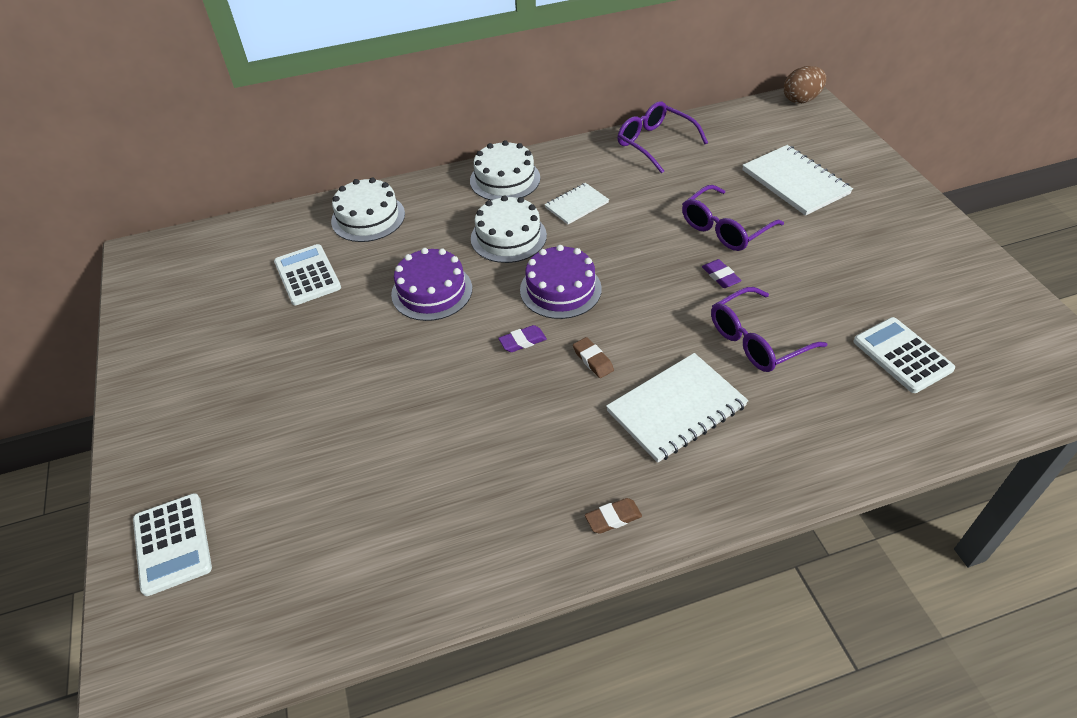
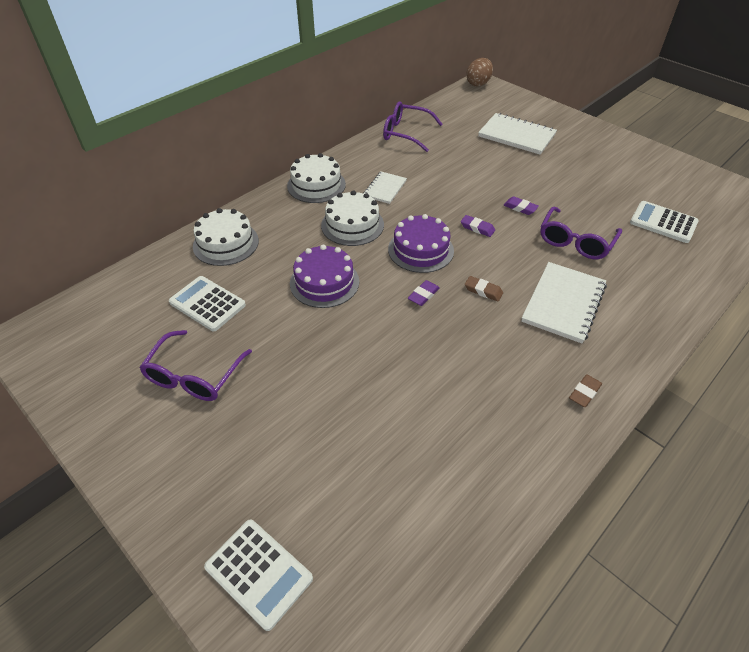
camera: 30 degrees left, 0 degrees up
(646, 285) = (477, 228): none -> purple eraser
(724, 228) = (497, 176): purple glasses -> purple glasses (194, 376)

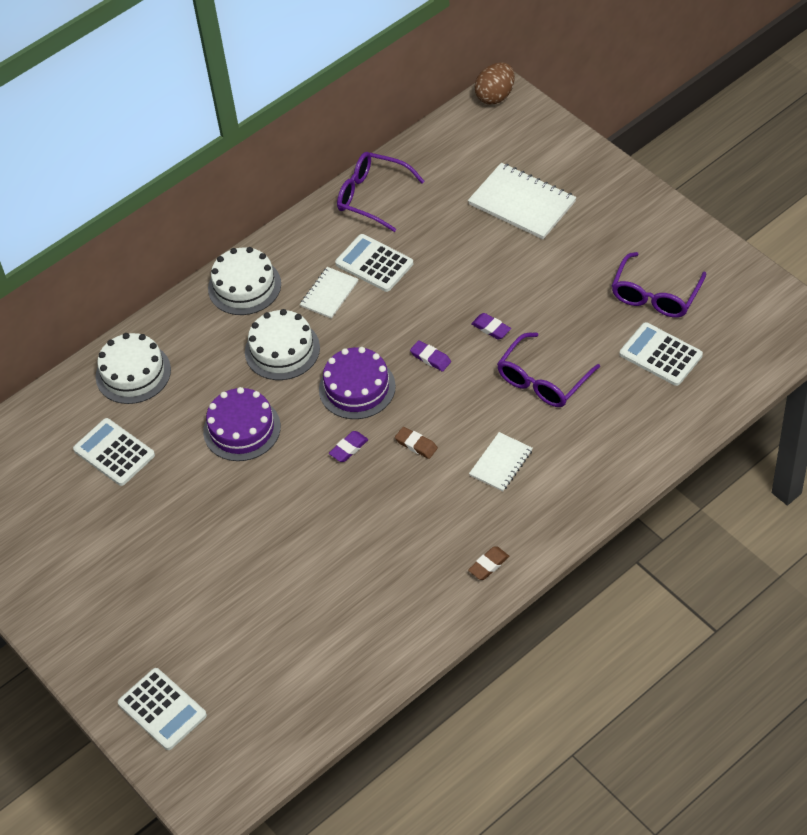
camera: 10 degrees right, 5 degrees up
(194, 376) = (103, 534): purple glasses -> purple glasses (655, 295)
(416, 170) = (374, 264): none -> white calculator
(563, 303) = (501, 463): white notebook -> white notebook, size x0.59

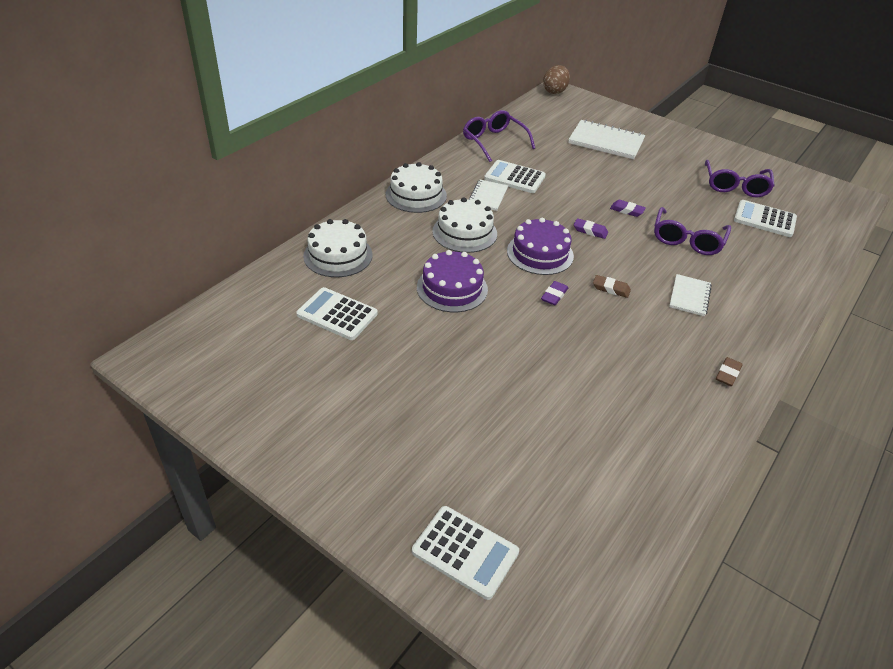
camera: 20 degrees left, 10 degrees down
(372, 196) = (493, 141): purple glasses -> purple glasses turned 45 degrees clockwise

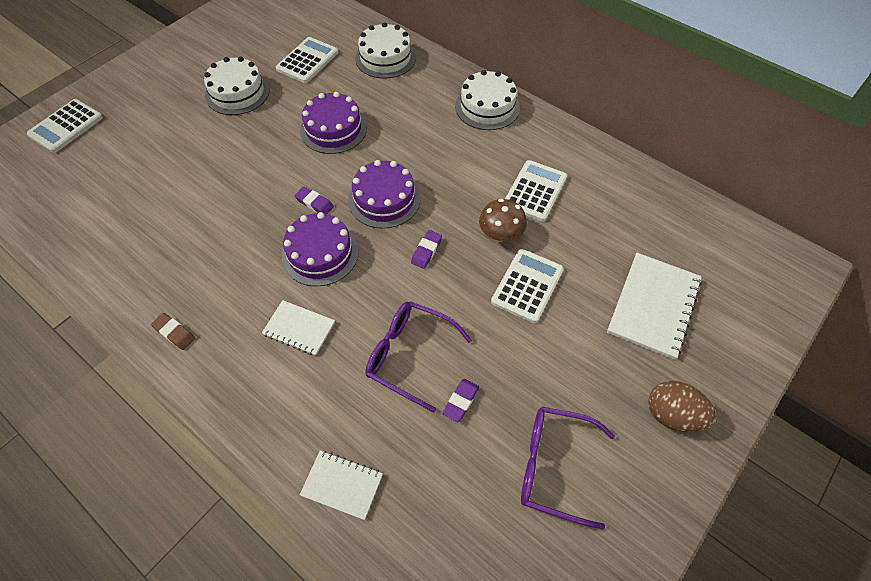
camera: 95 degrees right, 15 degrees up
(464, 232) = (421, 141): white cake -> white cake (237, 92)
(488, 196) = (491, 164): white notebook -> white notebook (342, 485)
(493, 141) = (619, 177): purple glasses -> none
(554, 91) = (800, 262): brown egg -> brown egg (672, 415)
(562, 195) = (501, 234): none -> brown mushroom
(611, 289) = (320, 253): brown eraser -> purple cake
(627, 210) = (472, 298): purple eraser -> purple eraser (461, 401)
(764, 219) = (462, 481): white calculator -> white calculator (527, 286)

